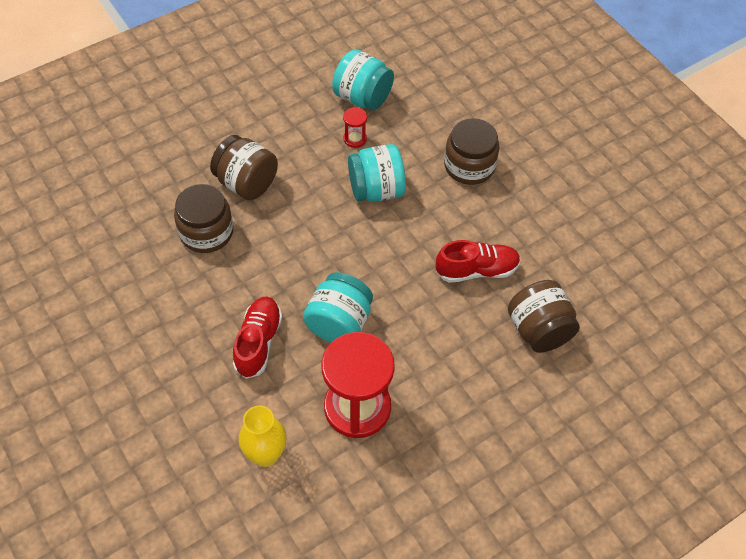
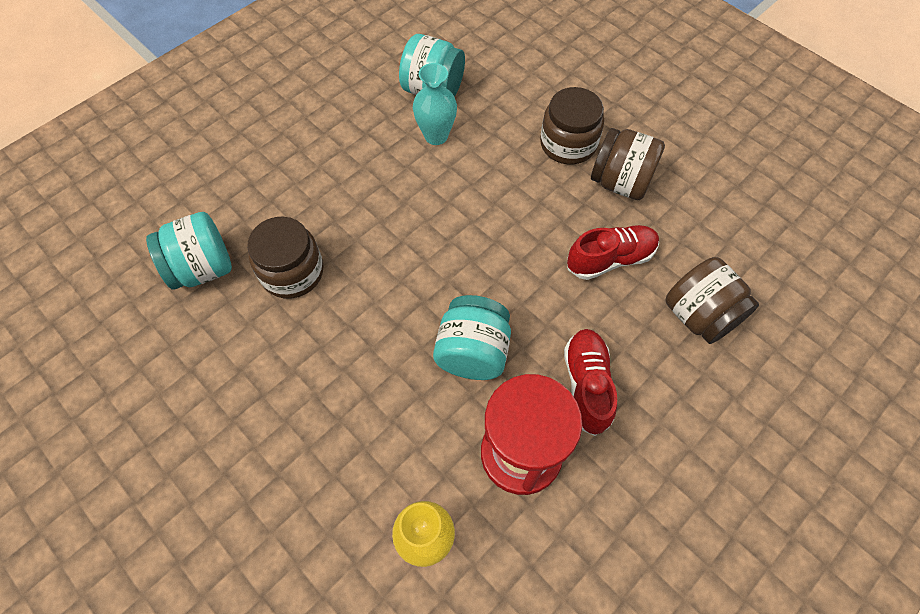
camera: 10 degrees left, 5 degrees up
(246, 183) = (326, 206): brown jar -> brown jar (620, 182)
(258, 342) = (383, 395): red shoe -> red shoe (586, 385)
(355, 139) = (436, 136): red hourglass -> turquoise vase
(376, 190) = (474, 188): turquoise jar -> turquoise jar (203, 268)

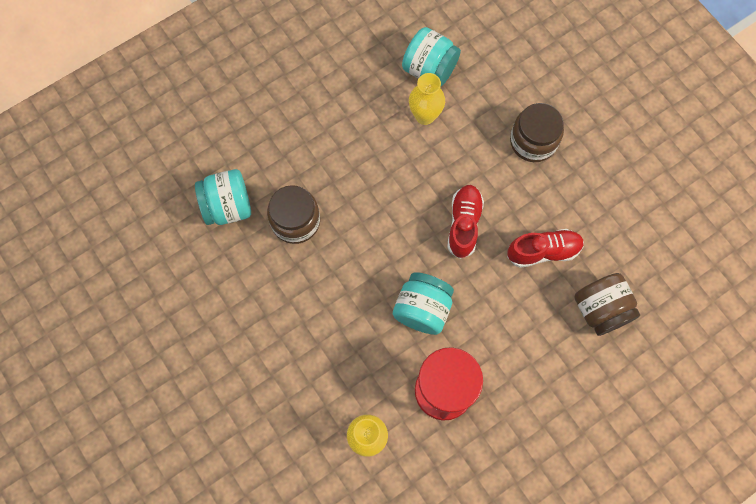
camera: 10 degrees right, 10 degrees up
(436, 136) = (425, 116): turquoise vase -> yellow vase
(586, 385) = (501, 349): red shoe -> red shoe (464, 224)
(620, 182) = (568, 184): brown jar -> none

